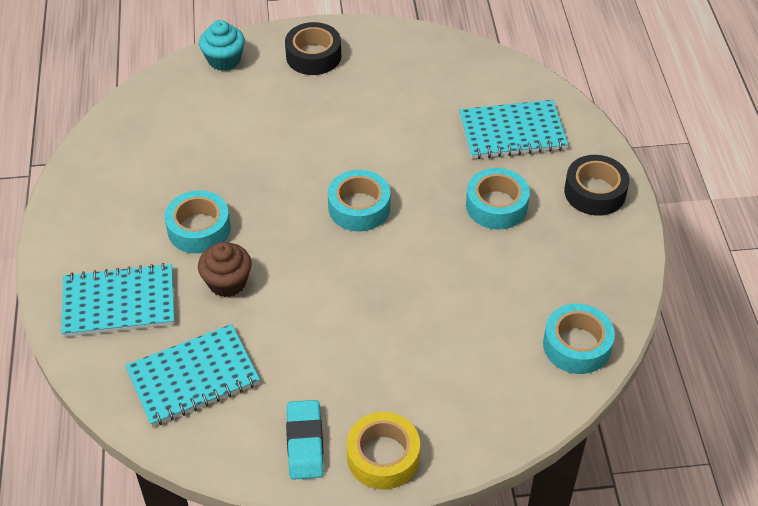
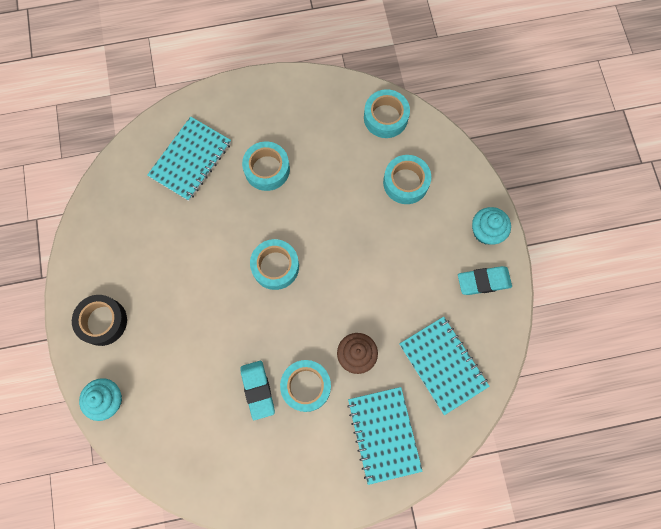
camera: 95 degrees left, 25 degrees up
(205, 184) = (258, 390): none -> turquoise eraser
(383, 457) = (486, 231): yellow tape -> turquoise cupcake
(469, 360) = (405, 182): none -> turquoise tape
(512, 132) = (190, 160): turquoise notebook -> turquoise notebook turned 45 degrees clockwise
(595, 192) = (249, 104): black tape -> none

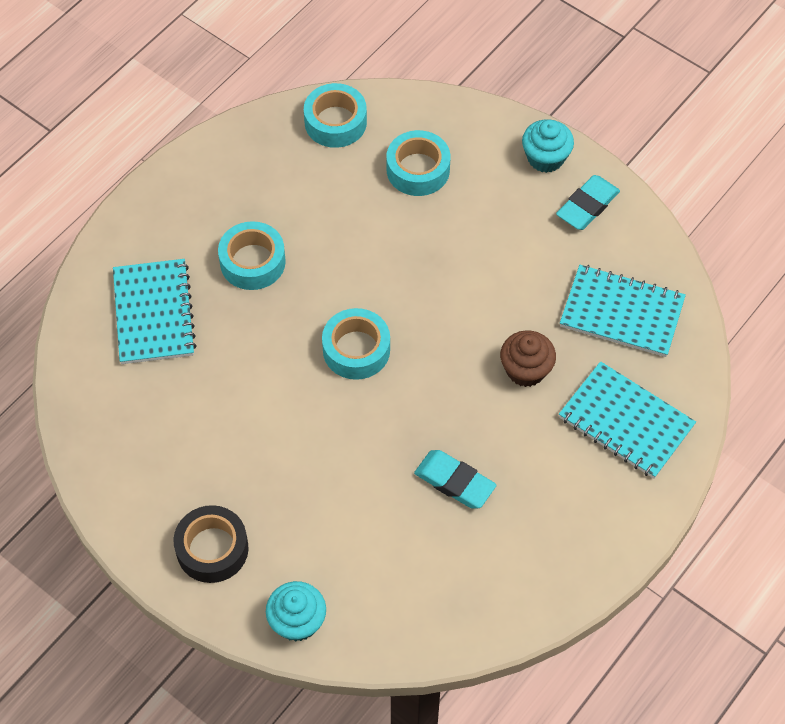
camera: 40 degrees left, 15 degrees down
(306, 386) = (502, 439): turquoise tape -> none

